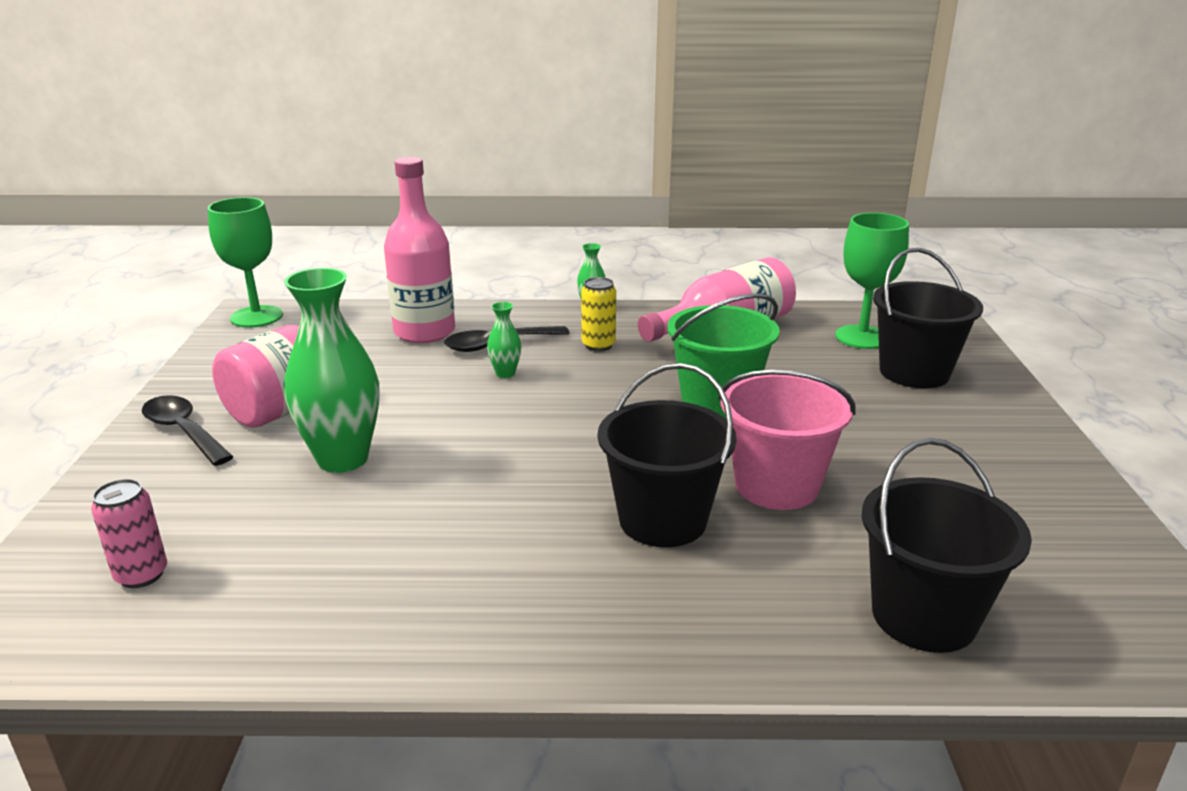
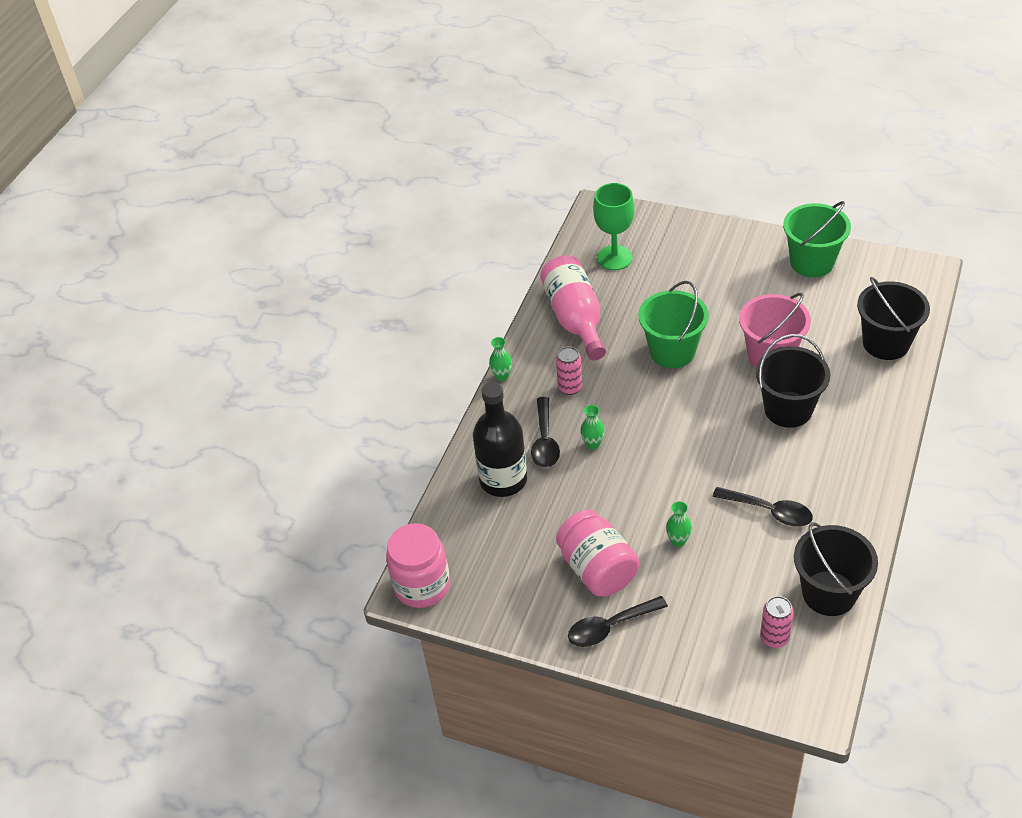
camera: 65 degrees left, 20 degrees up
(256, 317) = (422, 586): green goblet -> pink jar
(343, 459) = (678, 541): green vase -> green vase, size x0.45
(420, 532) = (769, 511): none -> black spoon
(424, 332) = (503, 480): pink bottle -> black bottle
(598, 345) = (570, 387): yellow can -> pink can
(914, 372) = (670, 254): black bucket -> black bucket (829, 593)
(1048, 497) = (812, 262): none -> green bucket

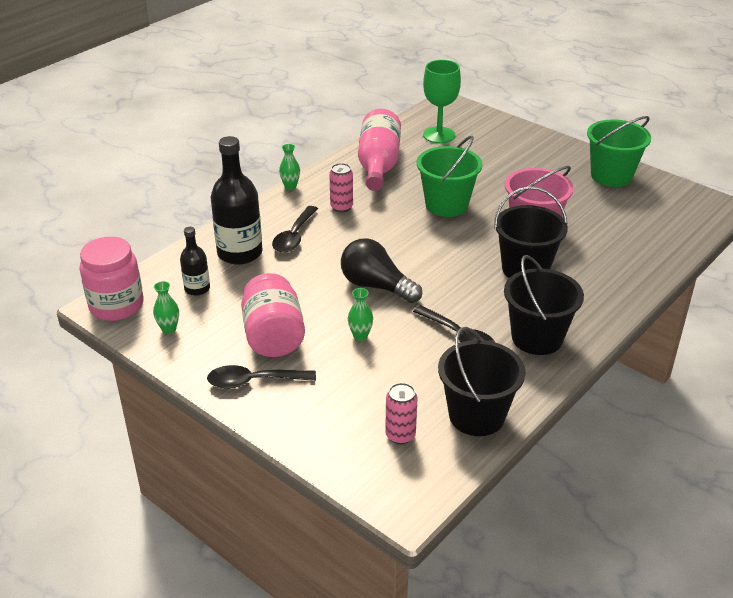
camera: 15 degrees right, 10 degrees down
(488, 538) = (197, 289): none -> black bottle
(593, 444) = (333, 249): green vase -> green vase (169, 329)
(660, 477) = (376, 286): none -> black light bulb
(886, 343) = (647, 245): black bucket -> black bucket (537, 338)

